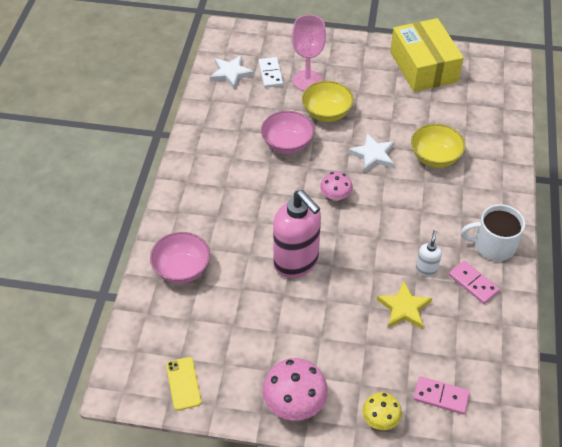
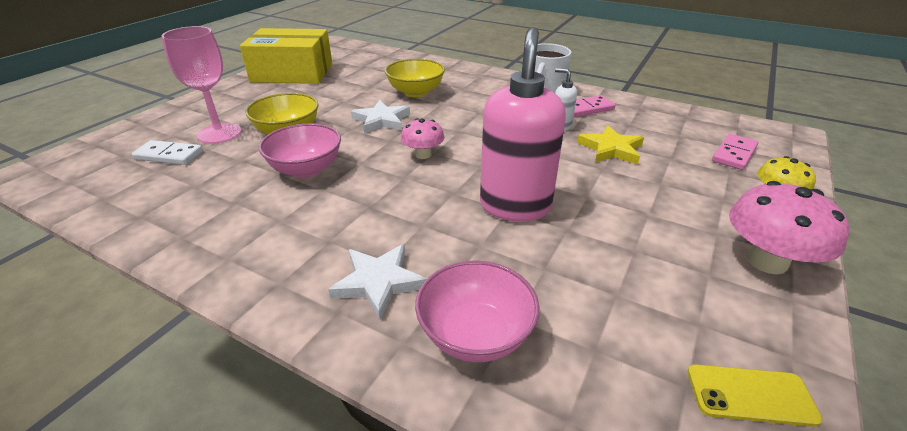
camera: 70 degrees left, 15 degrees down
(231, 73) = (116, 186): white star -> white star (378, 282)
(296, 262) = (515, 206): pink soap dispenser -> pink soap dispenser turned 60 degrees counterclockwise

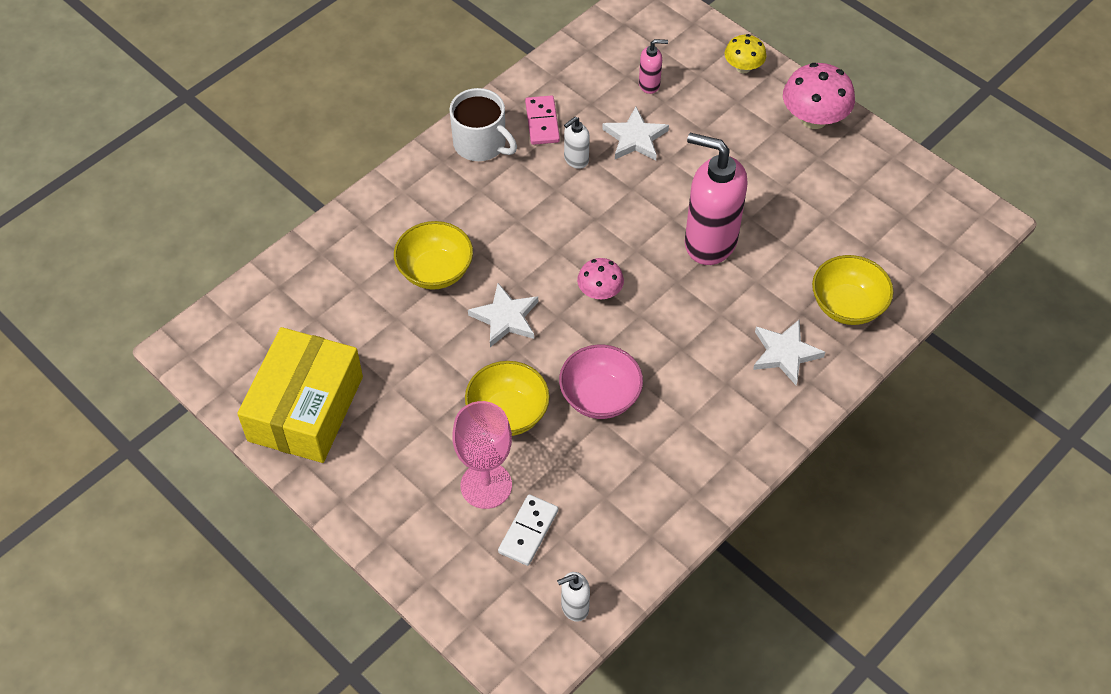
camera: 75 degrees left, 20 degrees up
(79, 186) = (574, 607): none -> white soap dispenser
(475, 335) = (847, 306): pink bowl -> yellow bowl
(611, 149) = (635, 138): yellow star -> white star
(682, 148) = (649, 85): none -> pink soap dispenser
(734, 154) = (672, 55): pink domino -> none
(750, 395) = (914, 190): yellow phone -> none

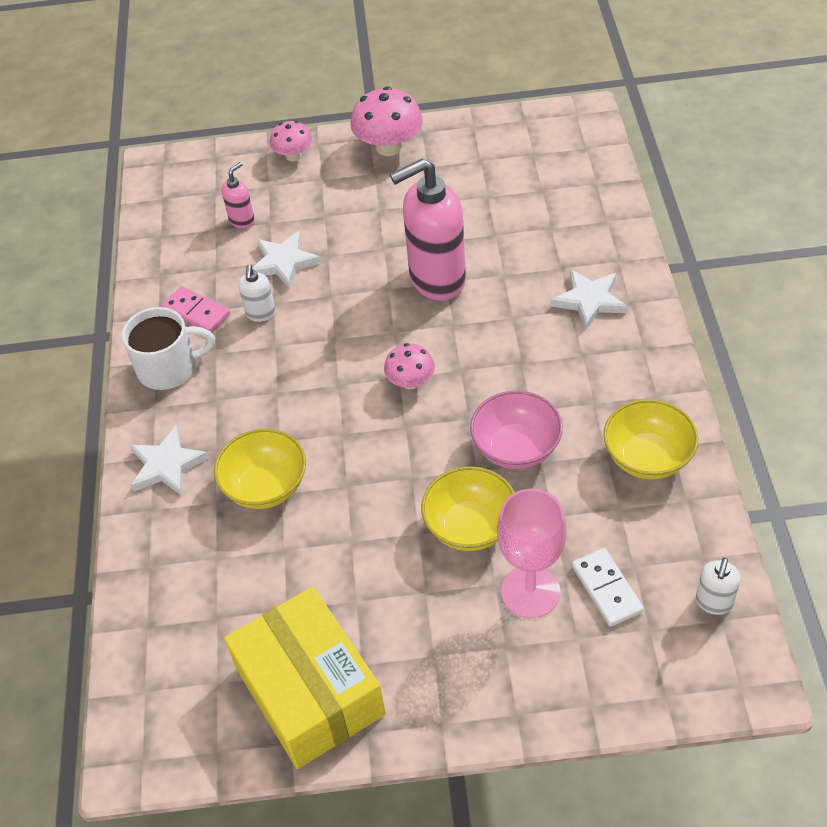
camera: 45 degrees left, 5 degrees down
(505, 318) = (369, 465): white star -> white star (167, 465)
(743, 67) = (293, 156): yellow mushroom -> pink mushroom
(847, 306) = (581, 236): yellow bowl -> yellow bowl (647, 458)

